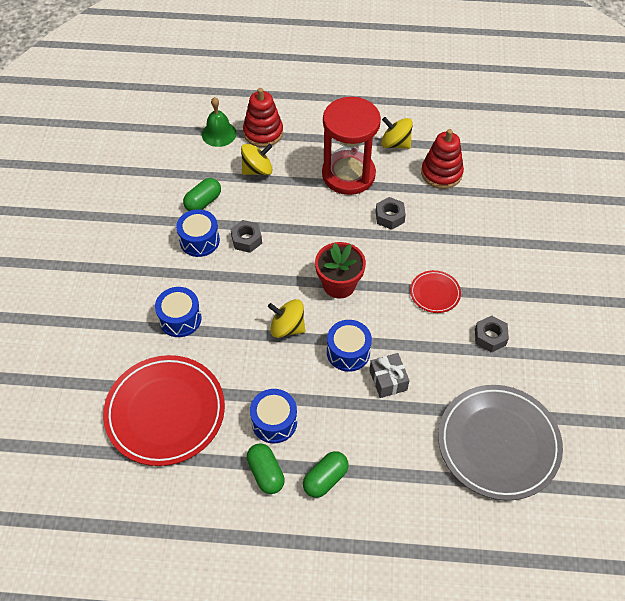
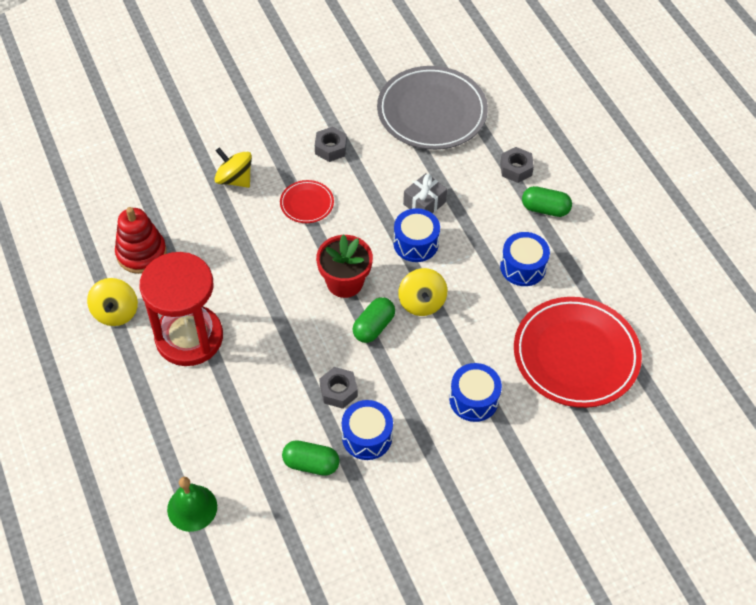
camera: 120 degrees left, 0 degrees up
(257, 170) = (230, 433): yellow spinning top -> yellow spinning top (234, 179)
(263, 133) = (165, 458): red stacking toy -> none
(266, 473) = (571, 251): green capsule -> green capsule (373, 327)
(389, 217) = (230, 275): grey nut -> grey nut (516, 169)

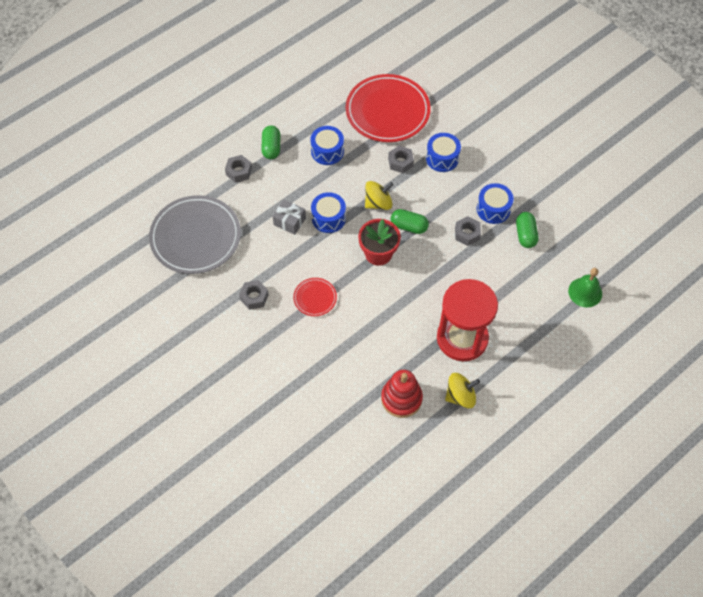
camera: 105 degrees left, 5 degrees up
(234, 179) = (307, 356): yellow spinning top -> none
(481, 346) = (400, 162): none -> grey nut

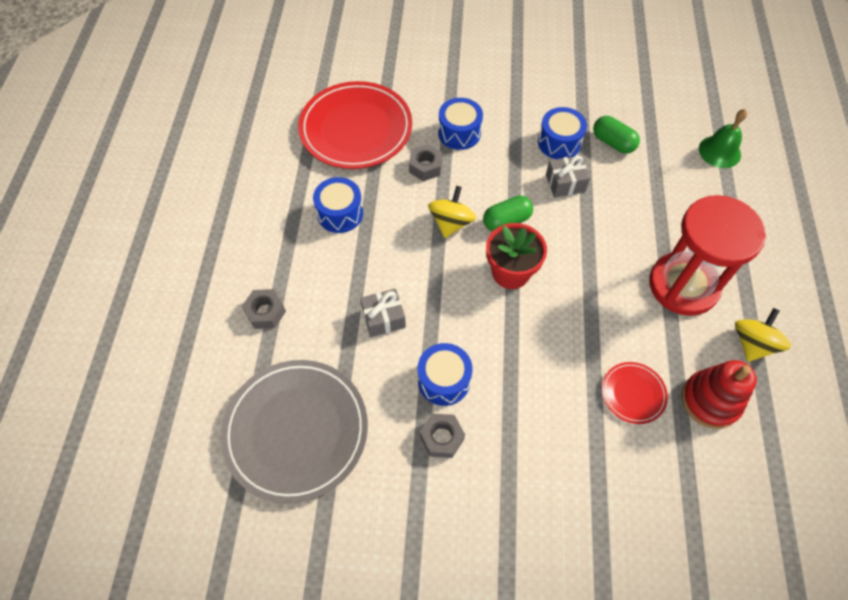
camera: 45 degrees left, 0 degrees up
(271, 148) = (274, 257): green capsule -> none
(315, 298) = (505, 376): red plate -> red plate (633, 394)
(328, 218) = (420, 280): blue drum -> blue drum (444, 380)
(467, 234) = (565, 183): grey nut -> grey gift

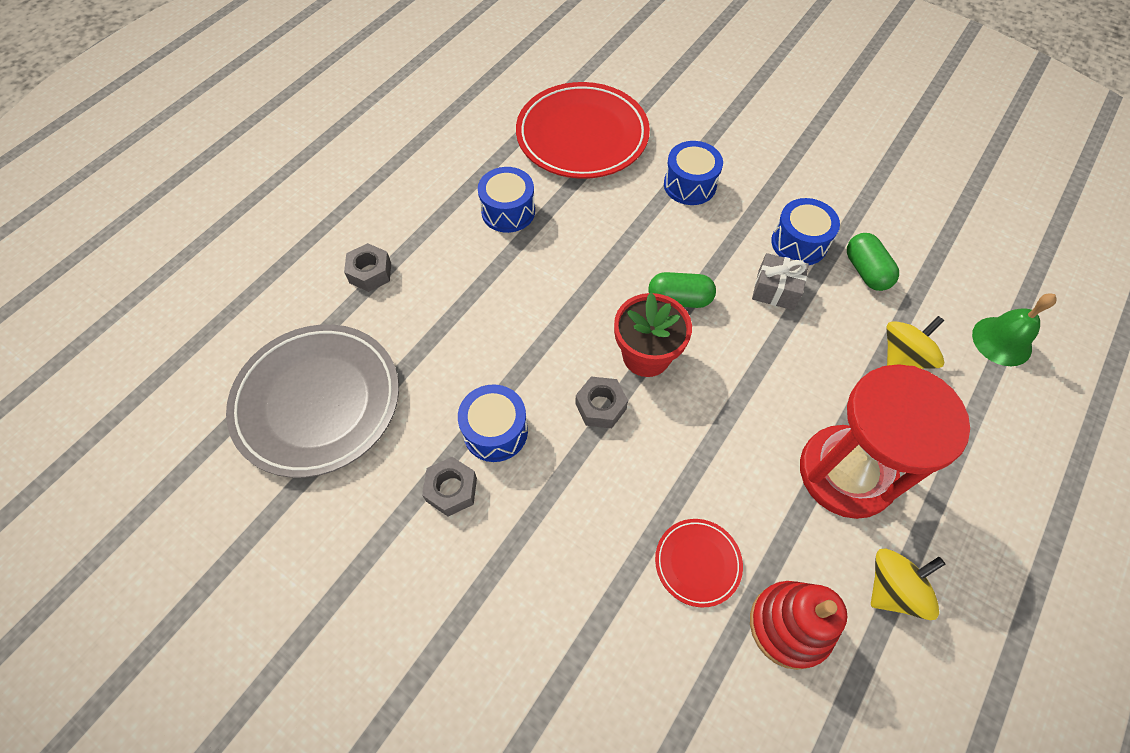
camera: 30 degrees right, 0 degrees up
(383, 318) = (478, 336): grey gift -> none
(425, 167) = (628, 204): grey nut -> grey nut (600, 406)
(451, 223) = (616, 273): yellow spinning top -> yellow spinning top (903, 357)

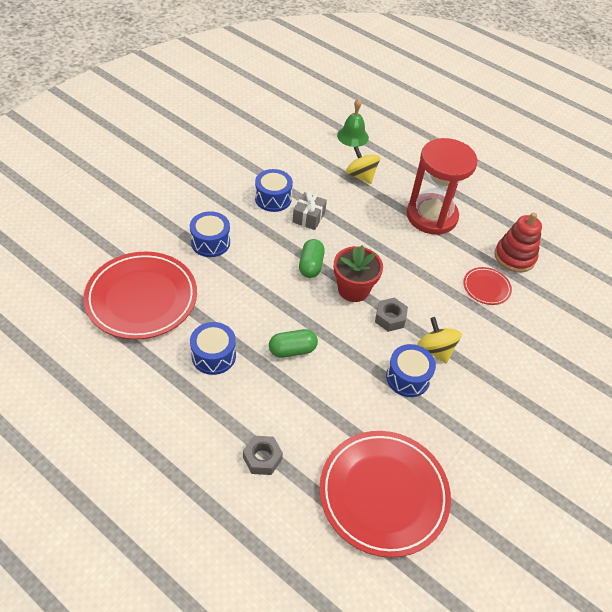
camera: 90 degrees left, 10 degrees down
(317, 402) = (383, 494): grey plate -> red plate
(451, 490) = (450, 405): grey nut -> none
(865, 271) = (299, 175): green capsule -> green capsule (292, 350)
(893, 589) = (492, 215): yellow spinning top -> yellow spinning top (435, 350)

